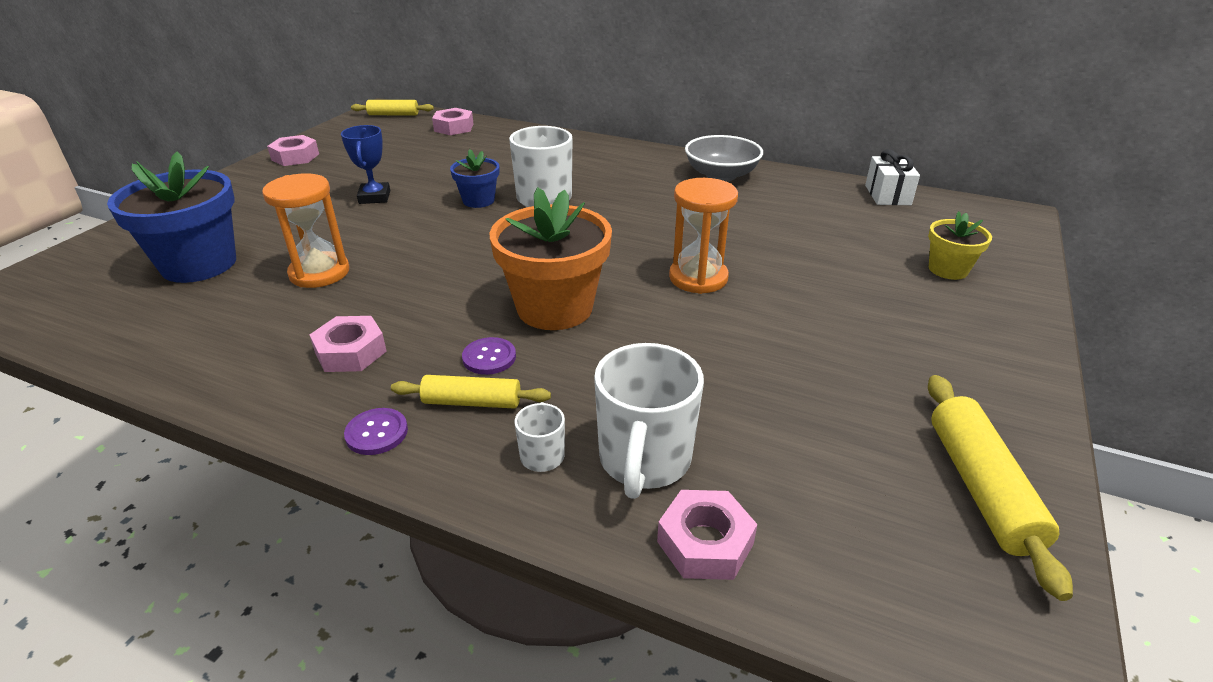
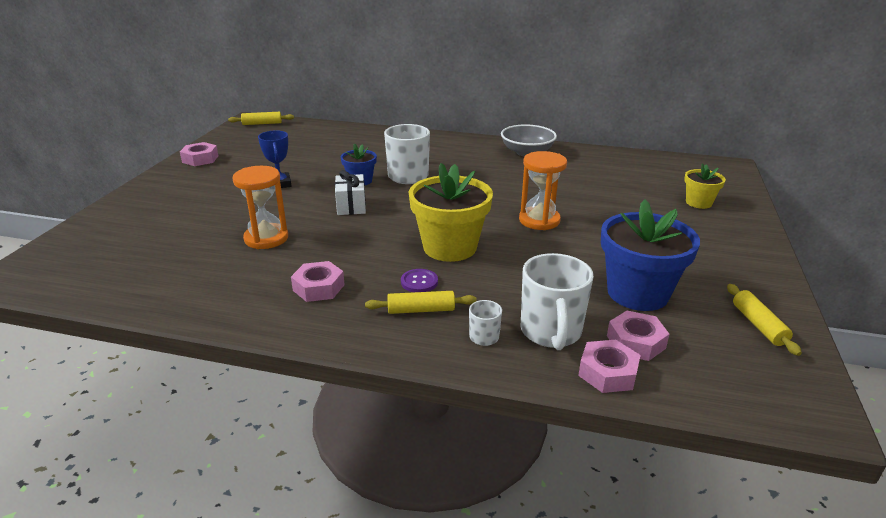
camera: 10 degrees left, 5 degrees down
(199, 264) = (168, 240): blue flower pot -> blue flower pot (637, 293)
(376, 433) = (364, 335): purple button -> none
(453, 127) = (315, 130): pink nut -> pink nut (635, 342)
(554, 308) = (450, 247): orange flower pot -> yellow flower pot
(887, 195) = (644, 158): white gift -> white gift (351, 206)
(980, 488) = (758, 325): yellow rolling pin -> yellow rolling pin, size x0.65

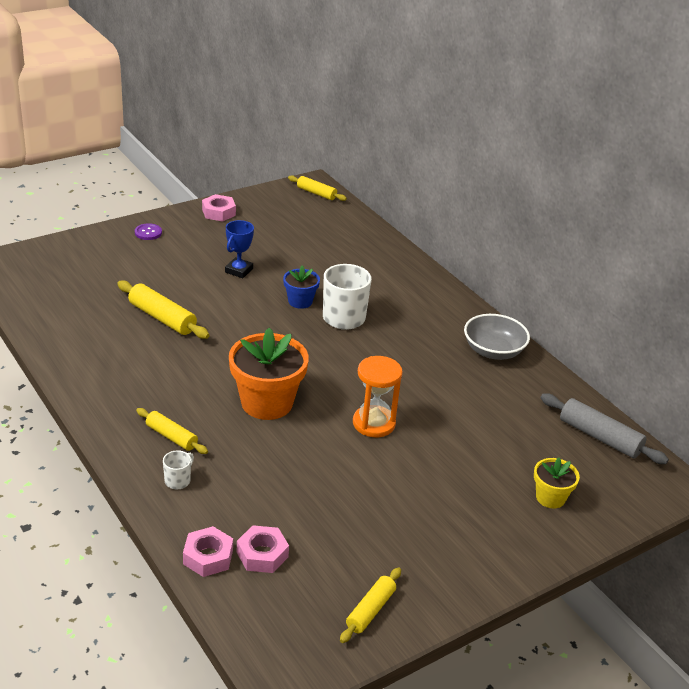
camera: 40 degrees right, 5 degrees up
(266, 238) = (162, 318): orange hourglass -> yellow rolling pin
(318, 287) = (138, 379): pink nut -> none
(351, 206) = (257, 322): white gift -> none
(419, 282) = (202, 416): purple button -> purple button (148, 233)
(450, 247) = (267, 403): yellow flower pot -> orange flower pot
(551, 332) = (222, 508): white mug -> none
(637, 293) = (331, 527): blue flower pot -> none
(657, 164) = (599, 437): none -> grey rolling pin

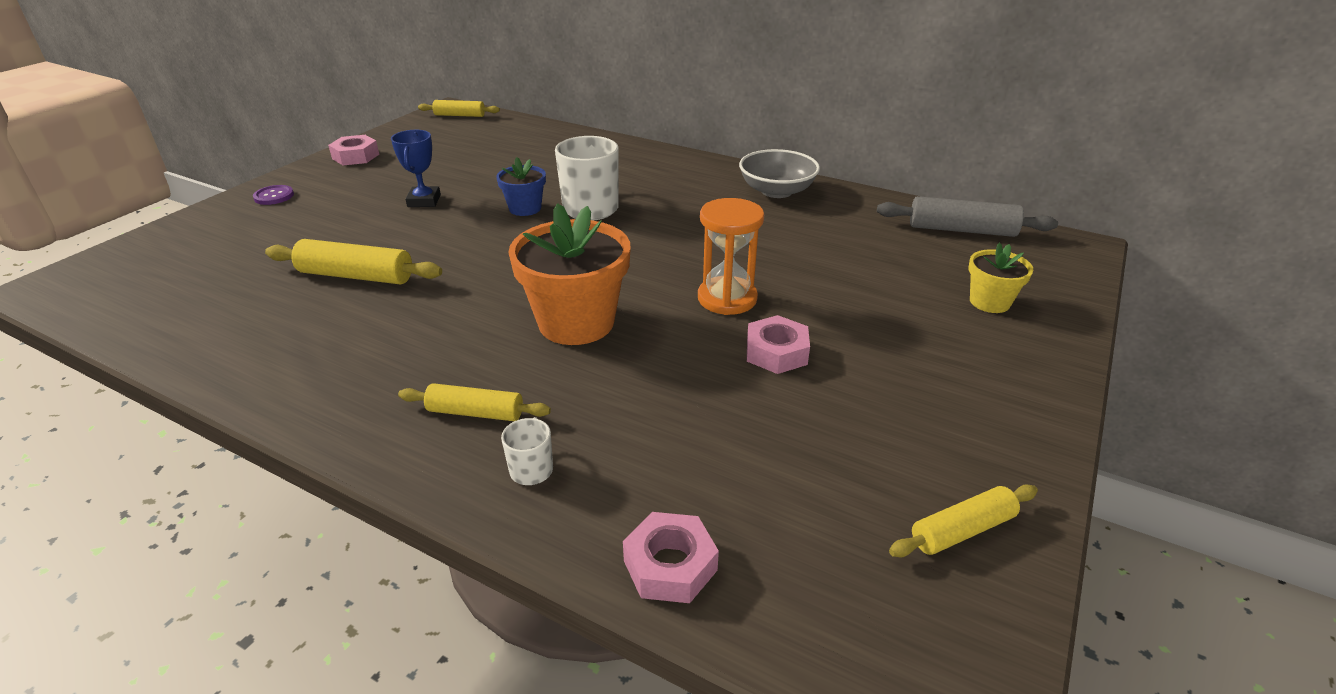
camera: 25 degrees left, 0 degrees up
(262, 554) = (745, 521): pink nut -> pink nut (776, 352)
(370, 610) = (962, 530): yellow rolling pin -> yellow rolling pin turned 60 degrees clockwise

